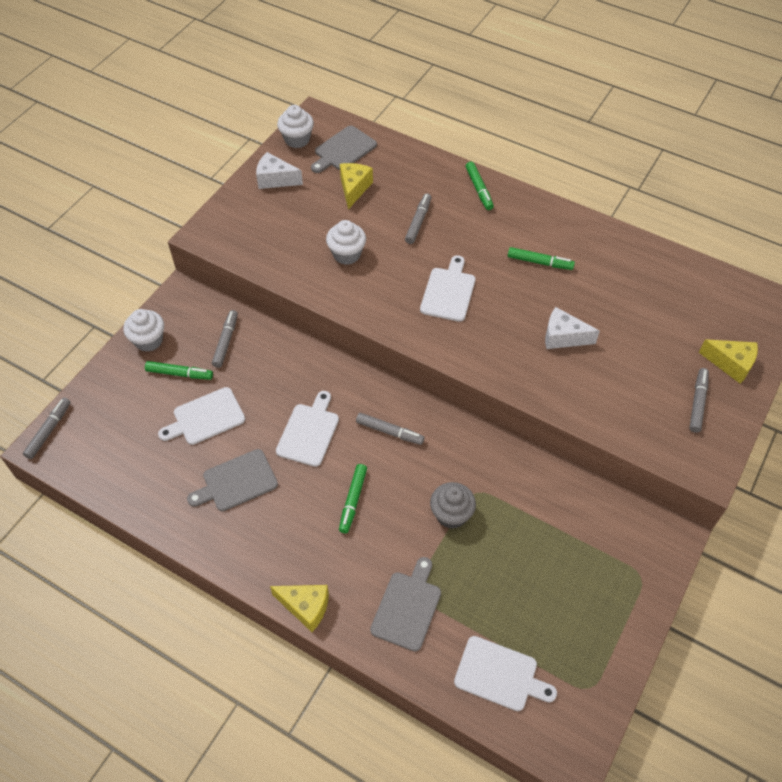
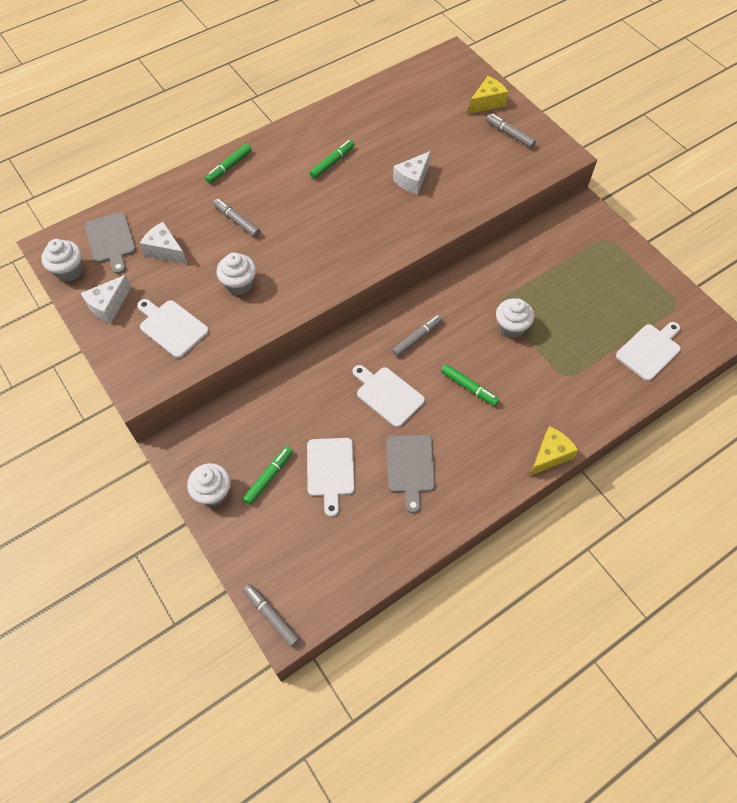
camera: 65 degrees left, 5 degrees up
(226, 341) = (254, 426): grey marker -> none
(354, 188) = (165, 250): yellow cheese -> white cheese
(407, 607) = (576, 386): grey cutting board -> none
(448, 292) = (326, 231): white cutting board -> white cutting board (171, 327)
(451, 514) = (511, 327): grey cupcake -> white cupcake
(479, 189) = (229, 167): green marker -> green marker turned 120 degrees clockwise

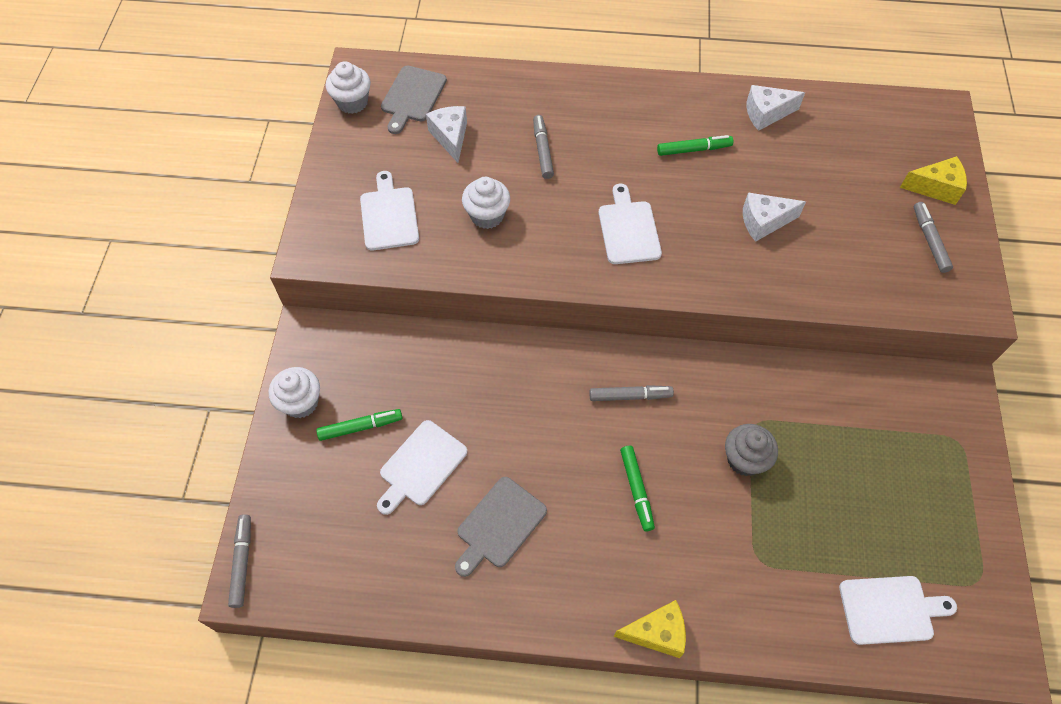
camera: 40 degrees right, 0 degrees up
(109, 306) = (355, 158): white cheese -> white cheese (766, 114)
(229, 167) = (585, 91): green marker -> none
(387, 395) = (545, 433): white cutting board -> white cutting board (628, 229)
(511, 327) = (744, 459): white cupcake -> grey cupcake

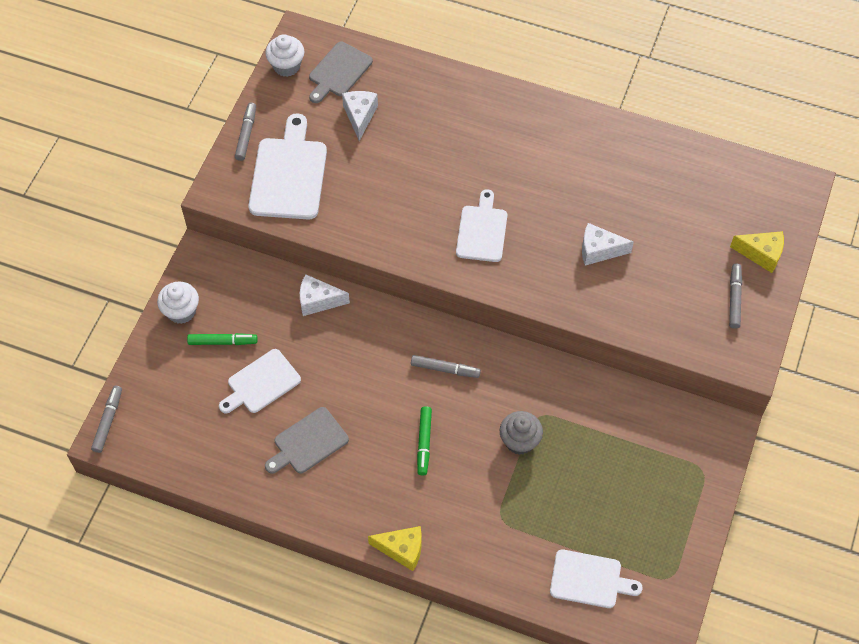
camera: 15 degrees right, 0 degrees up
(389, 215) = (289, 174): white cutting board -> white cutting board, size x1.53
(487, 215) = (369, 192): white cupcake -> none
(542, 150) = (434, 145): grey marker -> grey marker (246, 134)
(693, 149) = (564, 173): green marker -> none
(766, 114) = (641, 154): white cheese -> white cheese (318, 301)

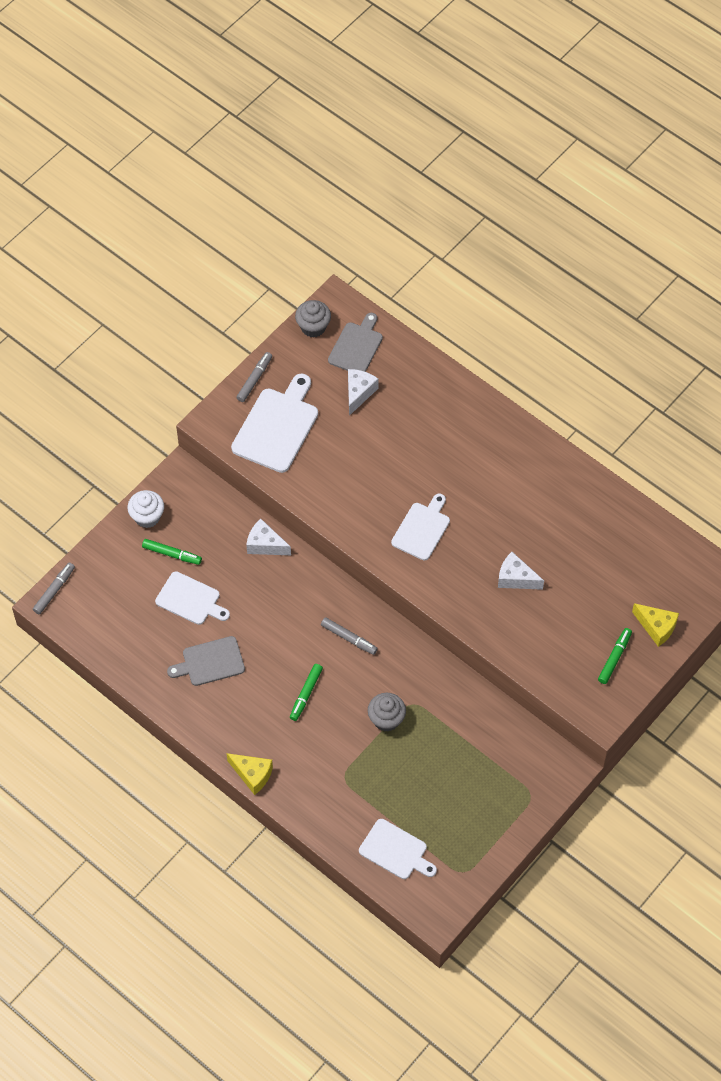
camera: 20 degrees right, 0 degrees up
(261, 383) = (190, 600): white cutting board -> white cutting board turned 135 degrees counterclockwise
(286, 66) = (313, 327): white cupcake -> grey cupcake
(338, 72) = (356, 346): grey cutting board -> grey cutting board turned 150 degrees clockwise
(734, 298) = (614, 658): grey marker -> green marker

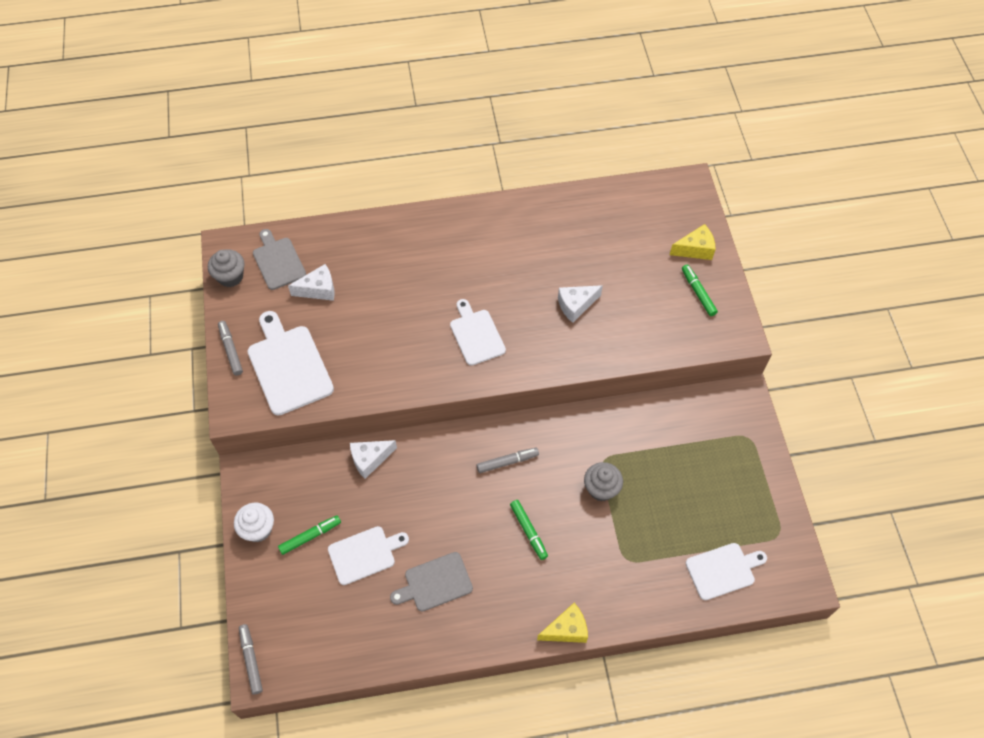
camera: 50 degrees left, 0 degrees up
(210, 662) = (435, 583): grey cutting board -> grey cutting board turned 45 degrees clockwise
(358, 393) = (318, 289): white cheese -> white cheese turned 105 degrees clockwise

